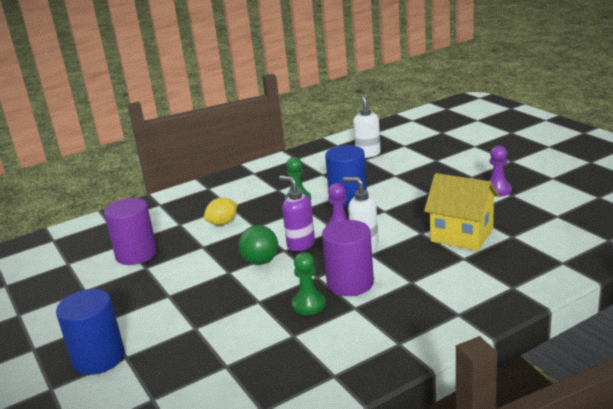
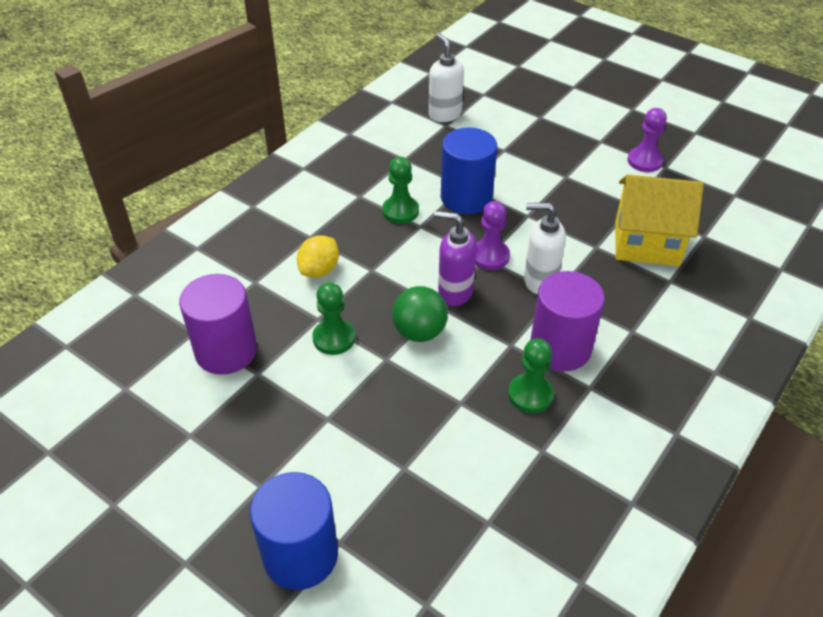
camera: 25 degrees left, 20 degrees up
(204, 257) = (334, 338): none -> green pawn

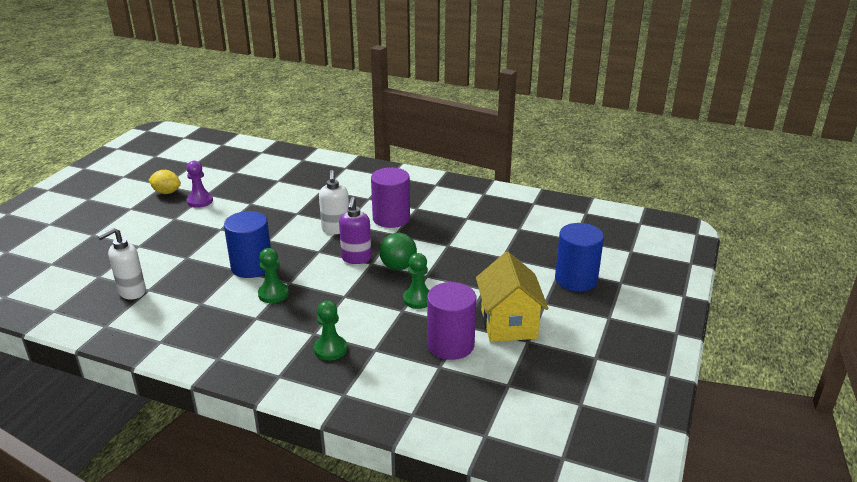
camera: 105 degrees left, 15 degrees down
(319, 270) = (352, 320): yellow lemon -> yellow lemon (167, 192)
(490, 256) = (316, 249): purple pawn -> none
(530, 394) = (431, 224): green pawn -> green pawn (330, 349)
(646, 243) = (290, 197): yellow house -> yellow house (508, 324)

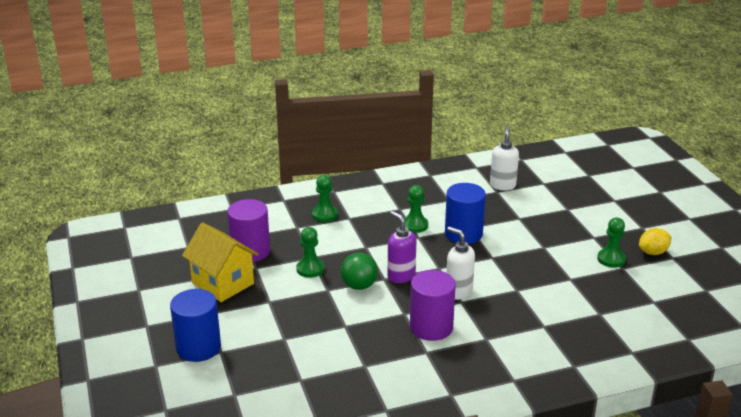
camera: 140 degrees right, 0 degrees up
(200, 201) = (611, 259): purple pawn -> green pawn

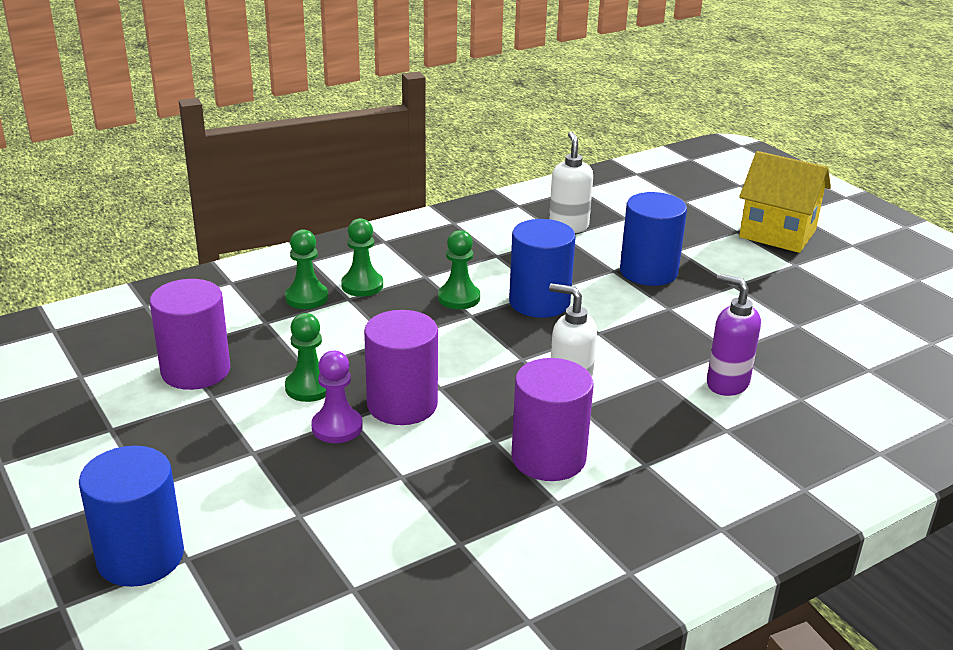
camera: 15 degrees left, 0 degrees up
(223, 283) = (159, 431): yellow house -> yellow house (777, 234)
(318, 294) = (337, 427): none -> purple pawn
(359, 286) = (402, 404): green ball -> purple cylinder
(401, 276) = (466, 380): purple soap dispenser -> purple soap dispenser (726, 383)
(541, 222) = (648, 271): none -> blue cylinder
(611, 259) = (775, 314): green pawn -> green pawn (362, 285)
(653, 252) = (828, 297): yellow lemon -> none

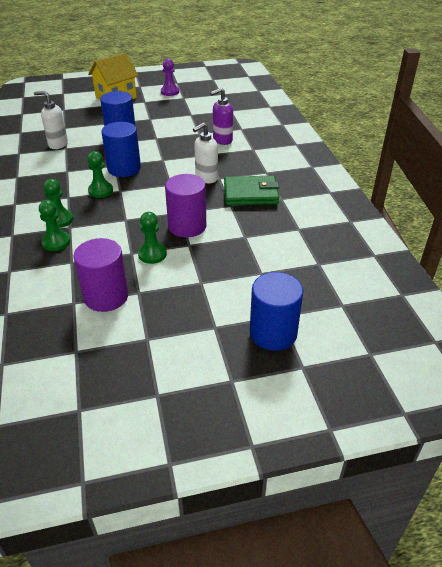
camera: 70 degrees left, 10 degrees up
(337, 427) = (195, 250): purple pawn -> purple pawn (170, 92)
(548, 458) = (251, 194): purple cylinder -> green wallet

